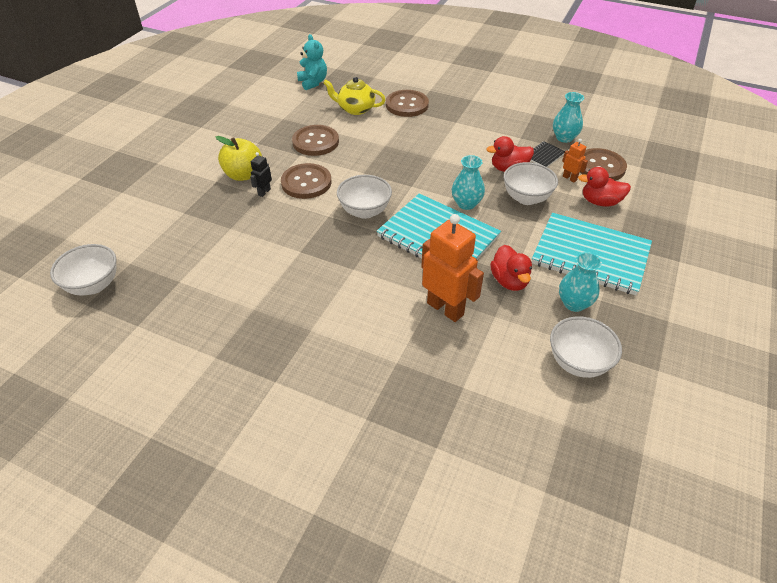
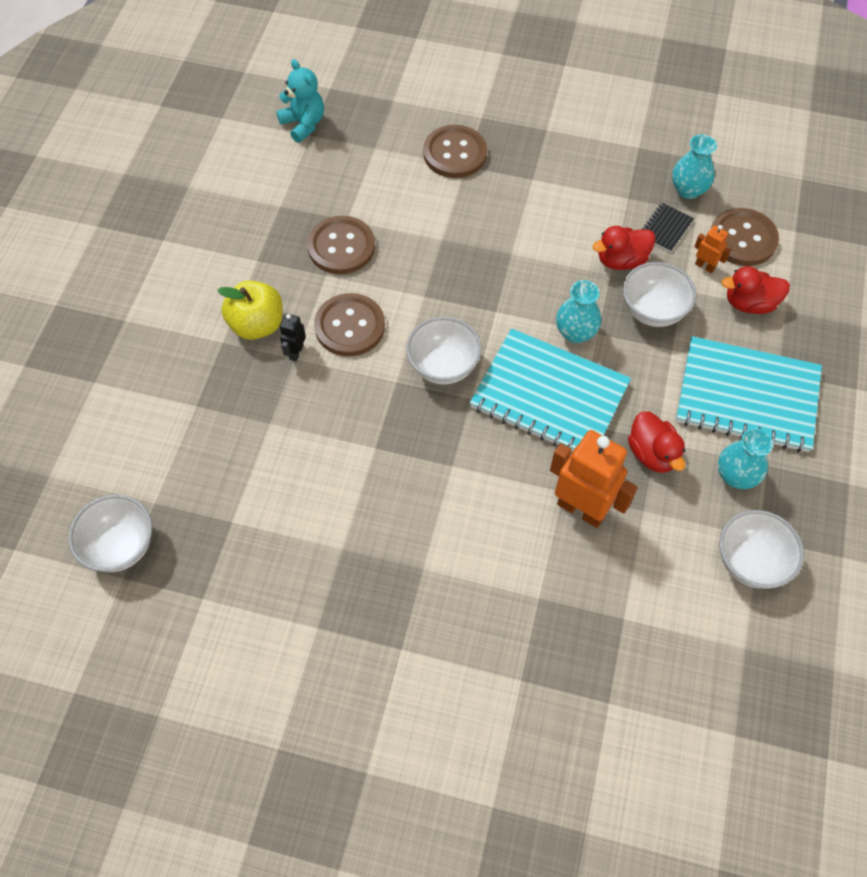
camera: 10 degrees left, 15 degrees up
(355, 109) = (382, 172): yellow teapot -> none

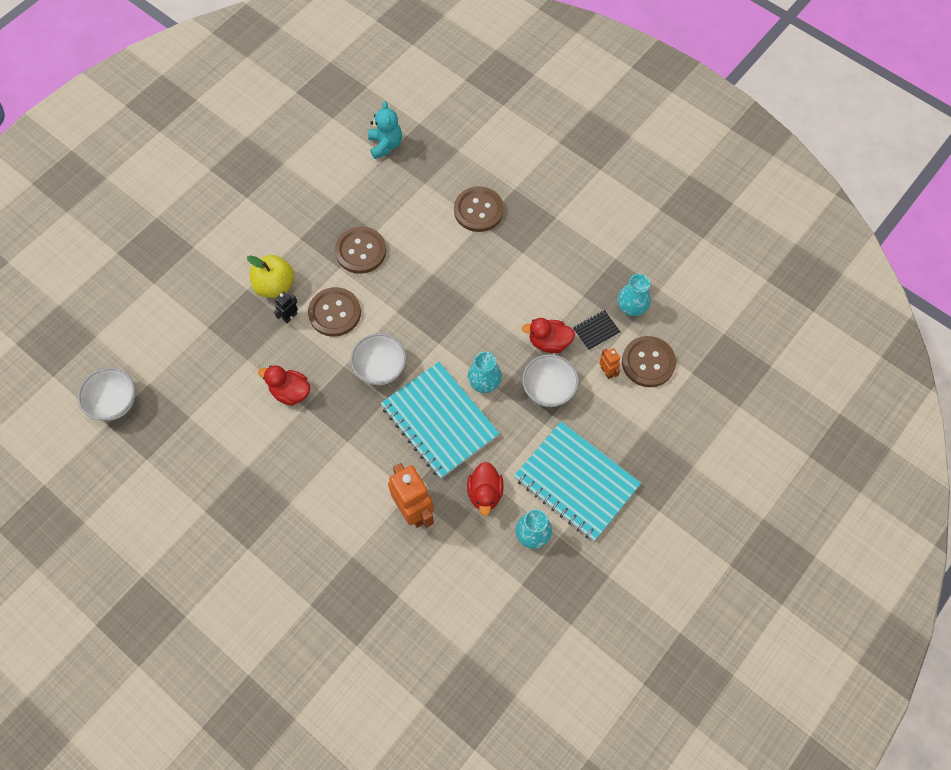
camera: 25 degrees right, 5 degrees up
(749, 303) = (621, 414): red duck -> red duck (290, 392)
(750, 562) = (505, 598): white bowl -> none

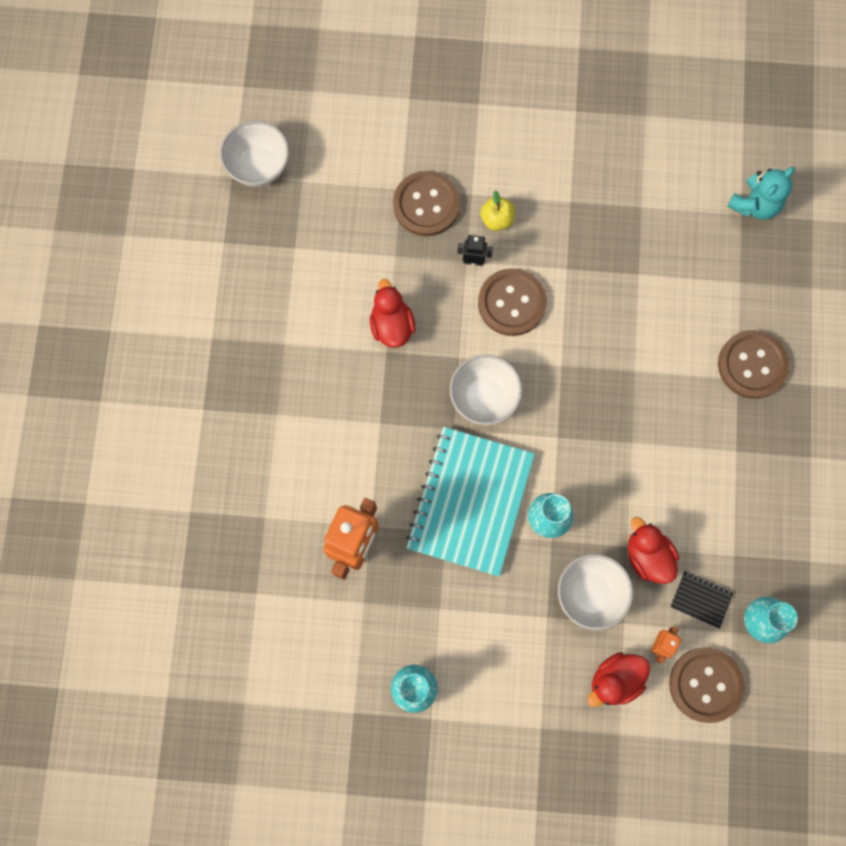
camera: 55 degrees right, 10 degrees up
(275, 286) = (497, 219): yellow apple -> yellow apple, size x0.60
(361, 251) = (604, 276): brown button -> brown button (426, 205)
(485, 493) = (424, 606): red duck -> red duck (615, 680)
(576, 481) = (506, 696): turquoise notebook -> none

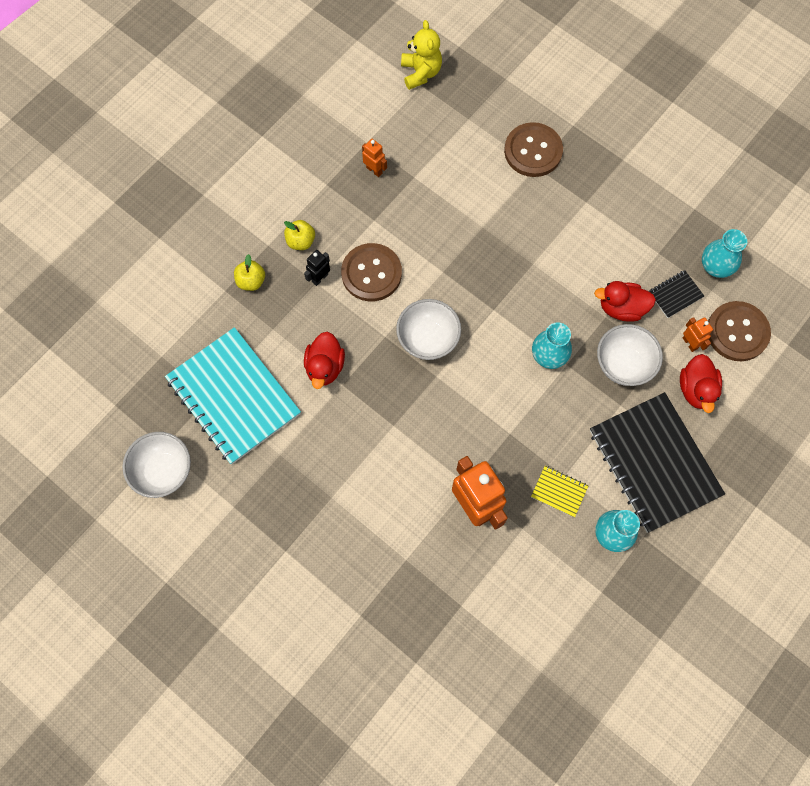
camera: 55 degrees left, 5 degrees down
(259, 166) = (123, 380): white bowl -> white bowl (164, 471)
(392, 325) = (325, 367): red duck -> red duck turned 105 degrees counterclockwise
(421, 613) = (559, 491): none -> yellow notebook
(426, 205) = (251, 281): brown button -> yellow apple
(470, 502) = (499, 401): turquoise notebook -> turquoise notebook (234, 396)
(512, 685) = (654, 463): none -> black notebook
(618, 234) = (374, 170): none -> orange robot
(754, 204) = (421, 73): turquoise teddy bear -> yellow teddy bear

